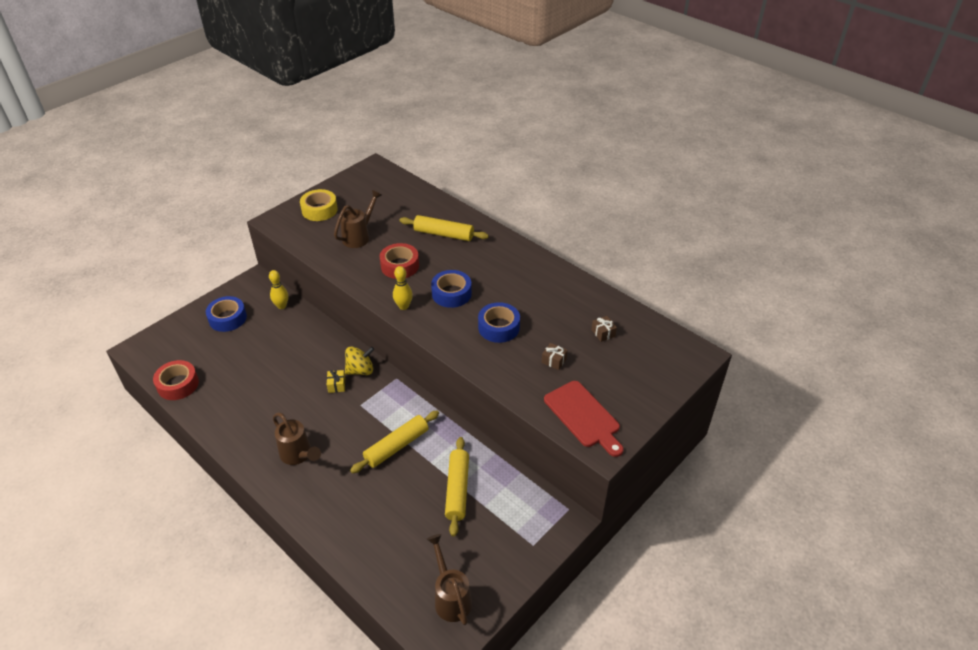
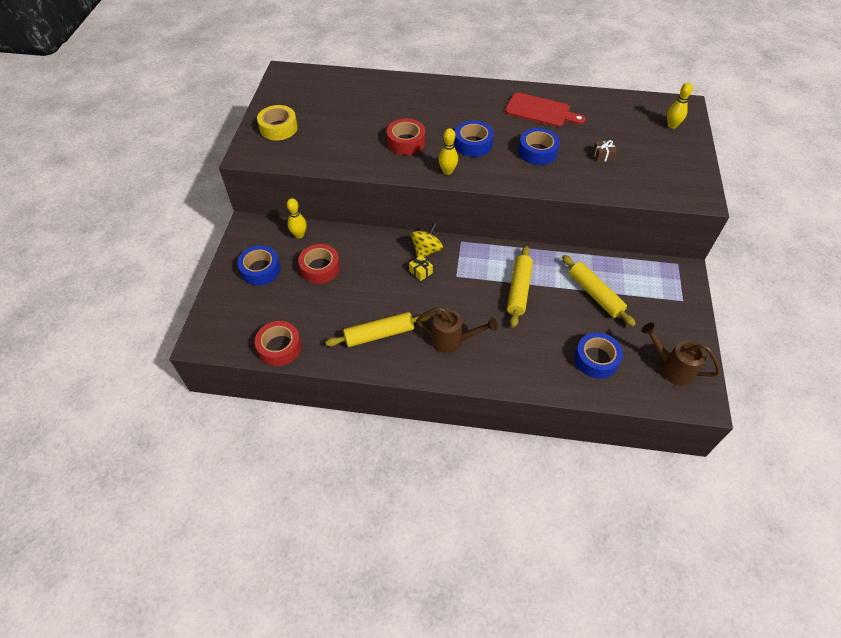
camera: 35 degrees left, 10 degrees up
(268, 340) = (320, 268): none -> red tape
(359, 236) = (342, 134): brown watering can -> none
(394, 545) = (596, 359): none -> blue tape
(443, 234) = (411, 102): yellow rolling pin -> yellow rolling pin (379, 334)
(584, 416) = (666, 183): red cutting board -> red cutting board (540, 111)
(603, 333) = (612, 120): brown gift -> none
(658, 366) = (672, 125): none -> yellow bowling pin

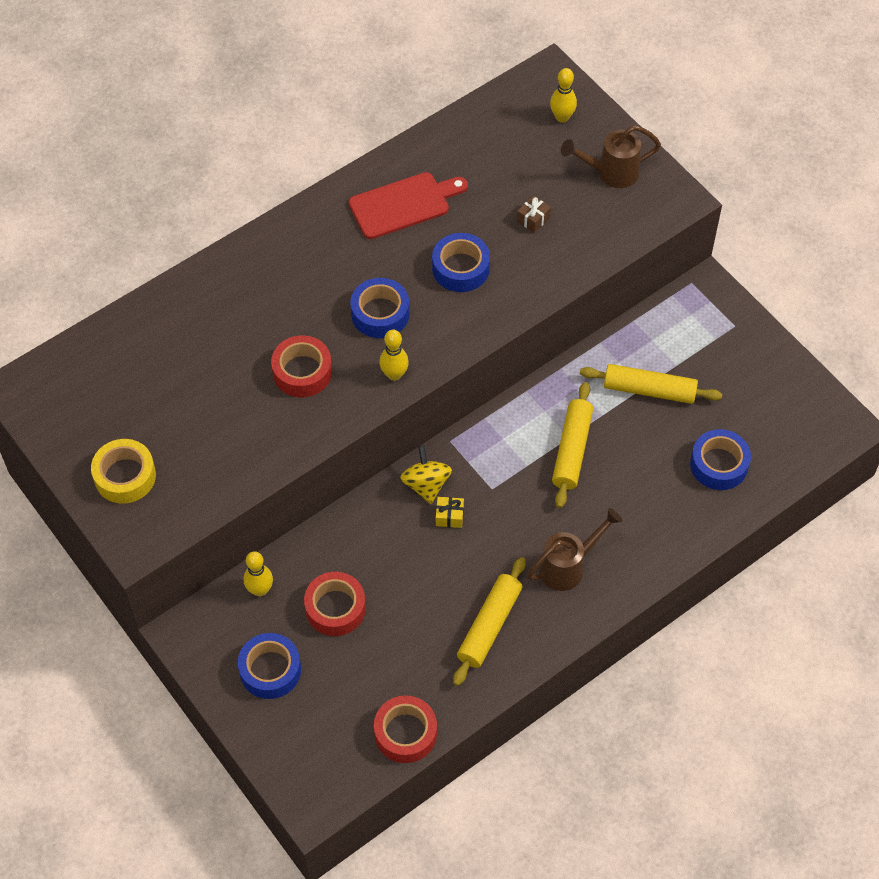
camera: 45 degrees left, 5 degrees up
(518, 290) = (571, 450): yellow rolling pin -> yellow rolling pin turned 45 degrees clockwise
(671, 368) = (791, 414): brown watering can -> brown watering can (610, 173)

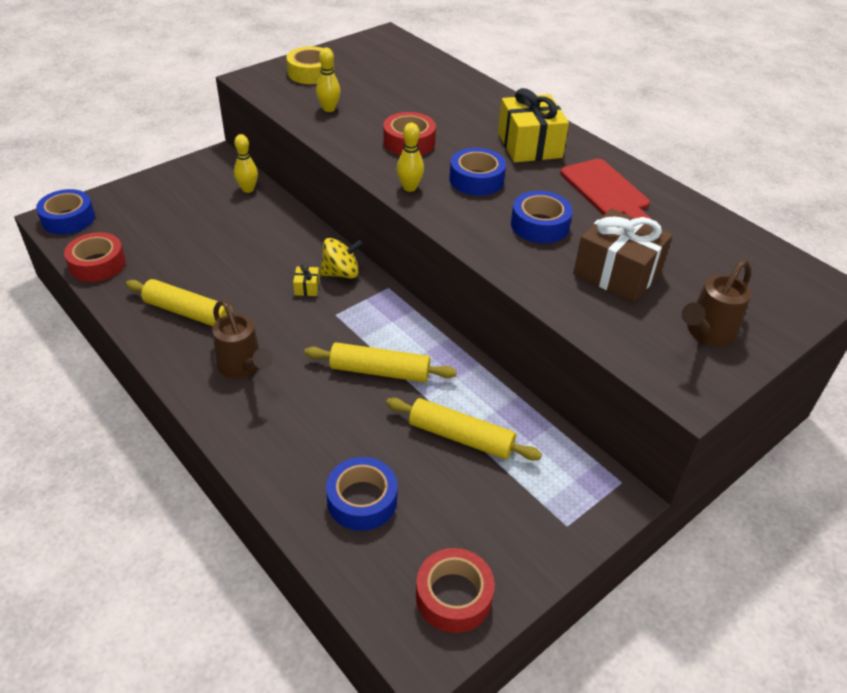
camera: 85 degrees right, 15 degrees down
(270, 670) = (176, 196): blue tape -> blue tape (68, 219)
(313, 259) = (529, 145): none -> yellow gift
(335, 608) = (224, 225): red tape -> red tape (453, 596)
(533, 219) = (617, 273): brown gift -> brown gift, size x2.42
(562, 117) = (770, 296): yellow bowling pin -> yellow bowling pin (329, 109)
(610, 173) = (706, 333): brown watering can -> brown watering can turned 120 degrees counterclockwise
(649, 390) = (461, 437): yellow rolling pin -> yellow rolling pin turned 75 degrees counterclockwise

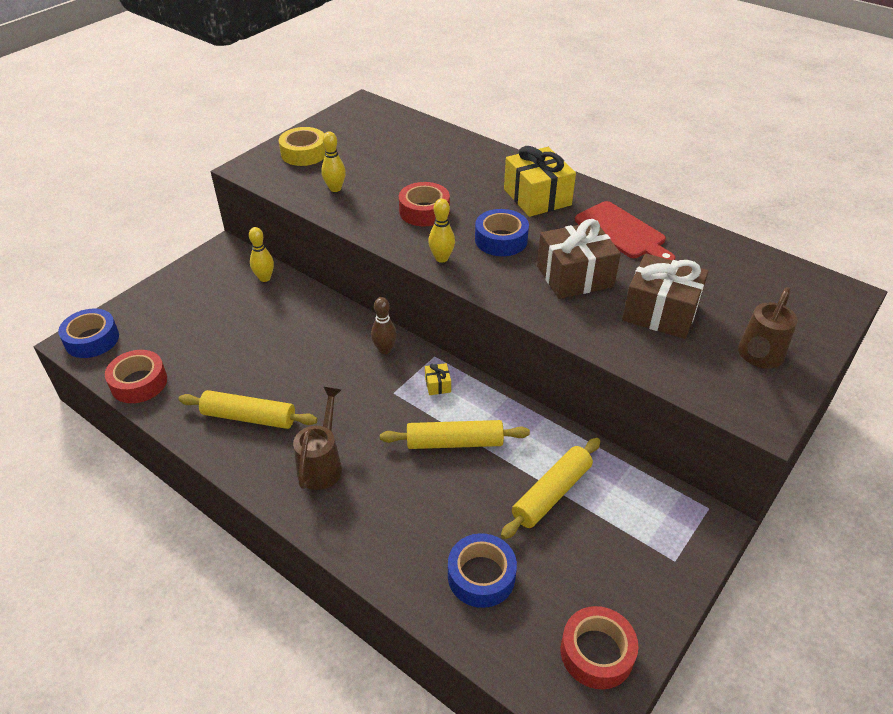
camera: 10 degrees left, 0 degrees up
(243, 367) = (322, 464): brown watering can -> brown watering can turned 120 degrees counterclockwise
(307, 287) = (356, 370): yellow gift -> yellow gift (437, 385)
(341, 273) = (385, 349): yellow spinning top -> brown bowling pin
(461, 437) = (551, 493): yellow rolling pin -> yellow rolling pin turned 60 degrees counterclockwise
(539, 225) = (575, 276): blue tape -> brown gift

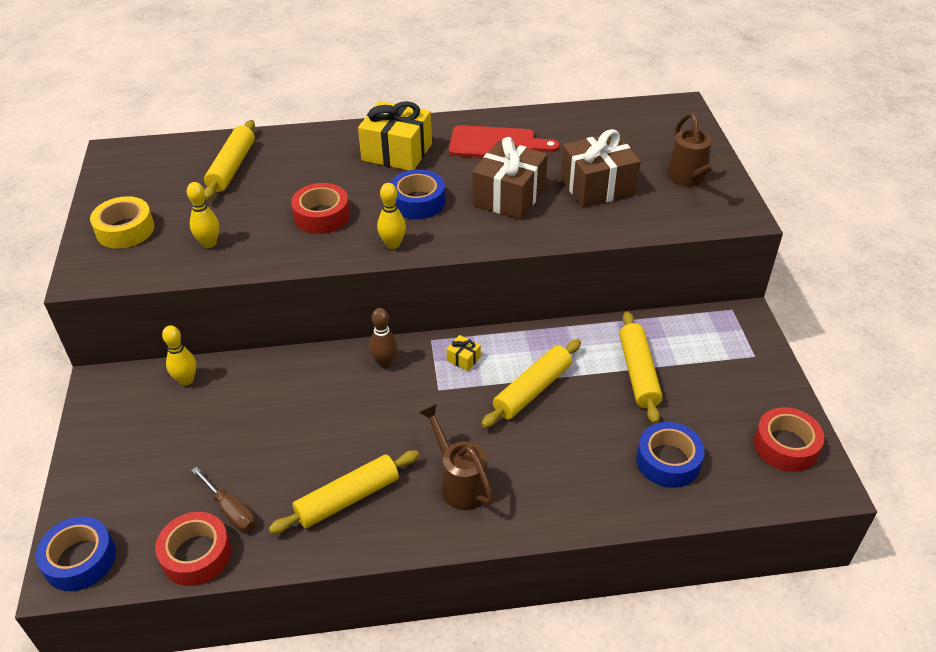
camera: 45 degrees left, 0 degrees up
(186, 372) = (231, 510): none -> brown screwdriver
(415, 148) = (232, 167): none -> yellow rolling pin

